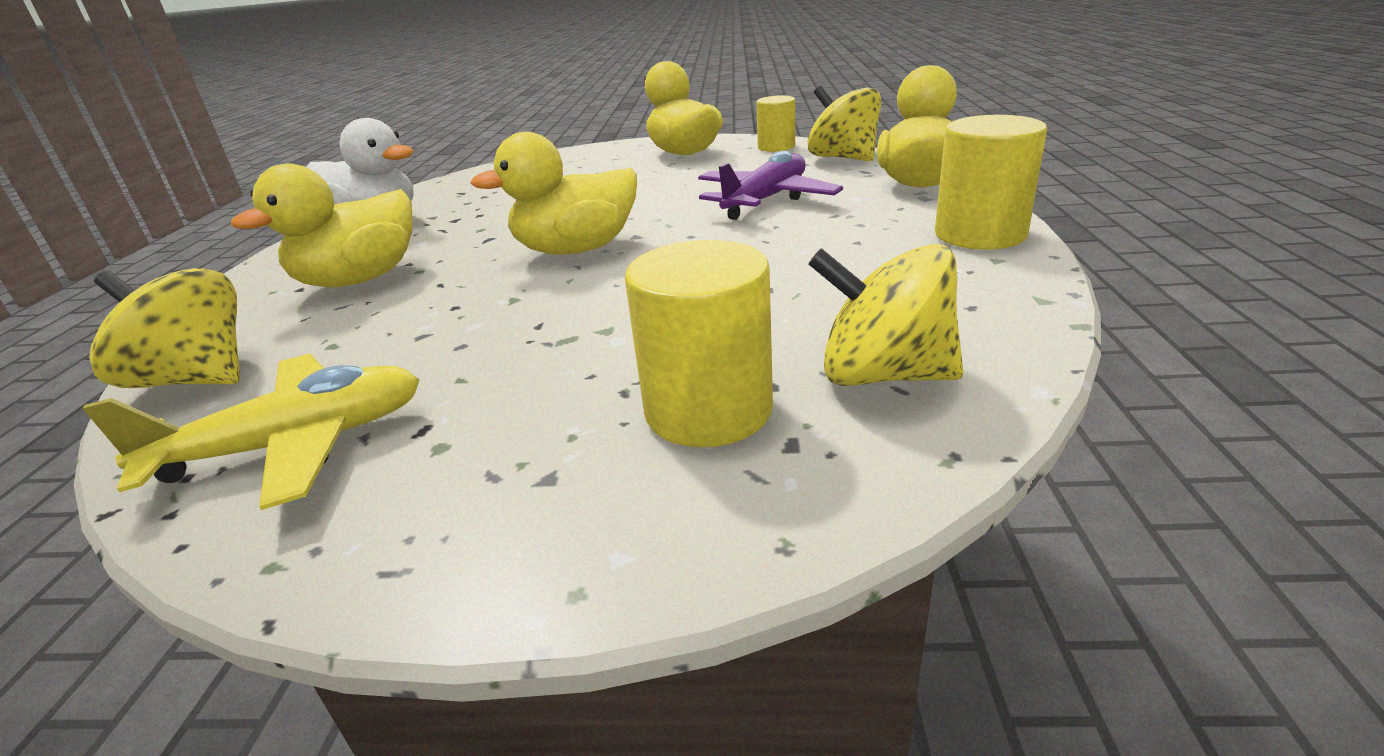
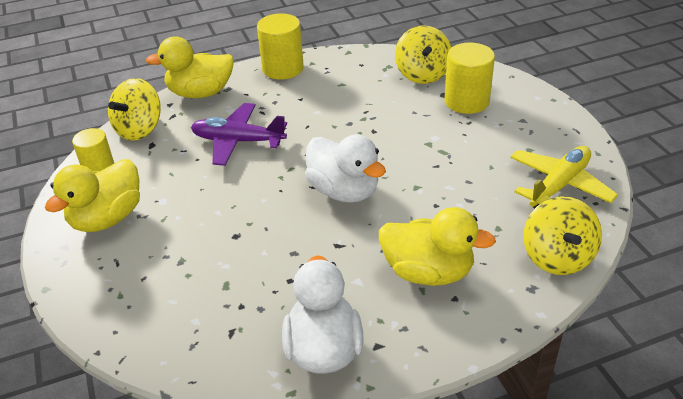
camera: 115 degrees left, 10 degrees up
(296, 444) = (559, 185): yellow plane -> yellow plane turned 90 degrees clockwise
(576, 250) = (344, 191): yellow duck -> white duck

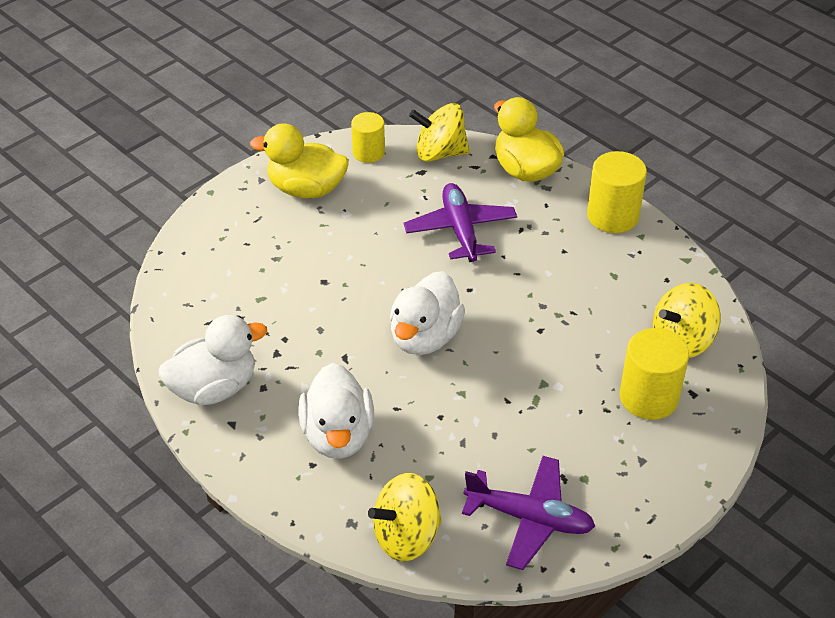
camera: 65 degrees right, 5 degrees up
(428, 272) = (338, 435): yellow duck -> white duck
(559, 185) = (529, 518): yellow plane -> purple plane

